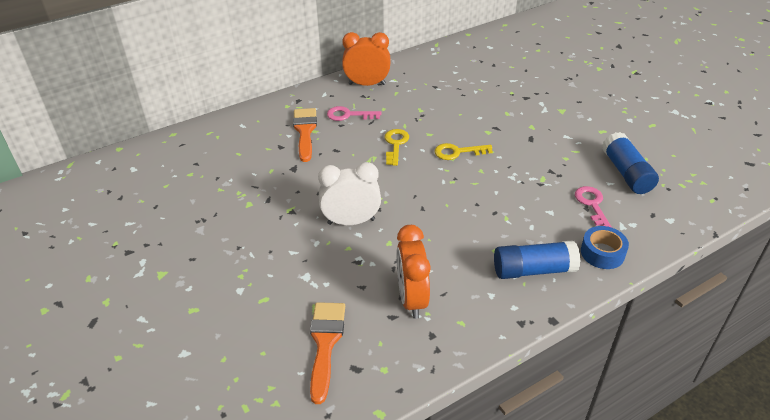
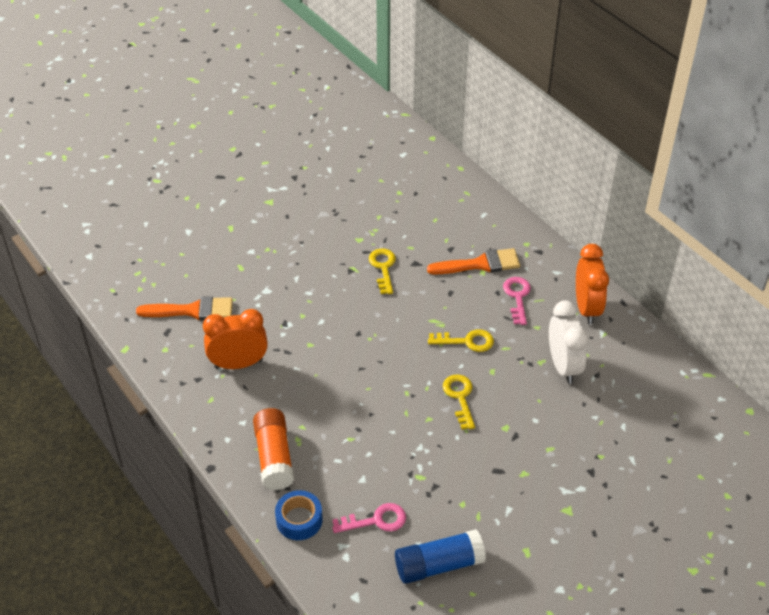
camera: 85 degrees right, 5 degrees up
(294, 189) = (383, 268): none -> yellow key
(351, 221) = (338, 314): white clock -> white clock (563, 366)
(533, 270) = (274, 457): blue glue stick -> orange glue stick

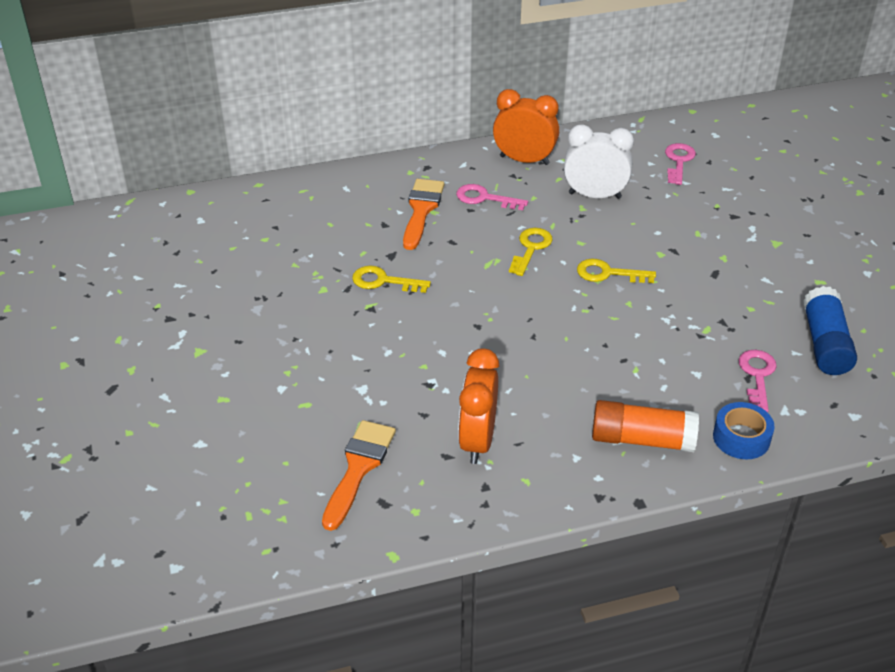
camera: 70 degrees left, 5 degrees down
(654, 415) = (678, 161): none -> pink key

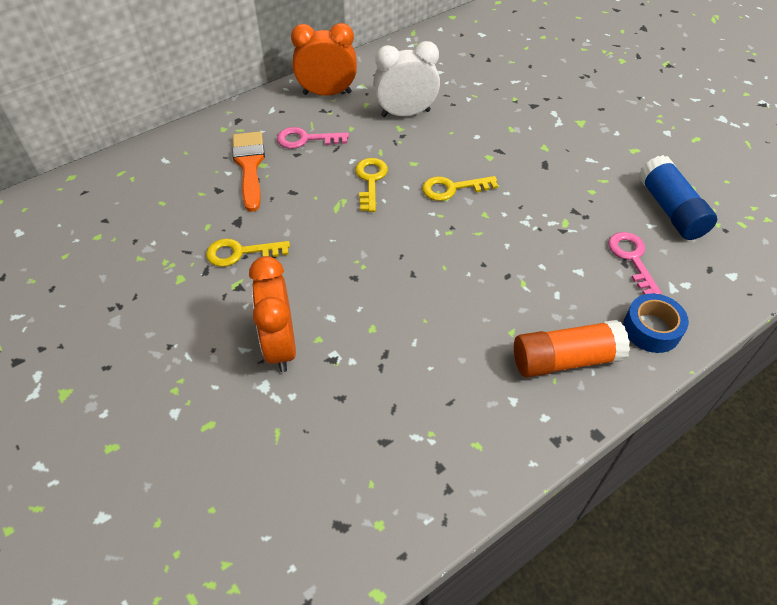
camera: 20 degrees left, 10 degrees up
(358, 468) = (296, 489): orange brush -> none
(477, 441) = (408, 413): orange clock -> orange clock (280, 345)
(678, 161) = (463, 65): pink key -> none

